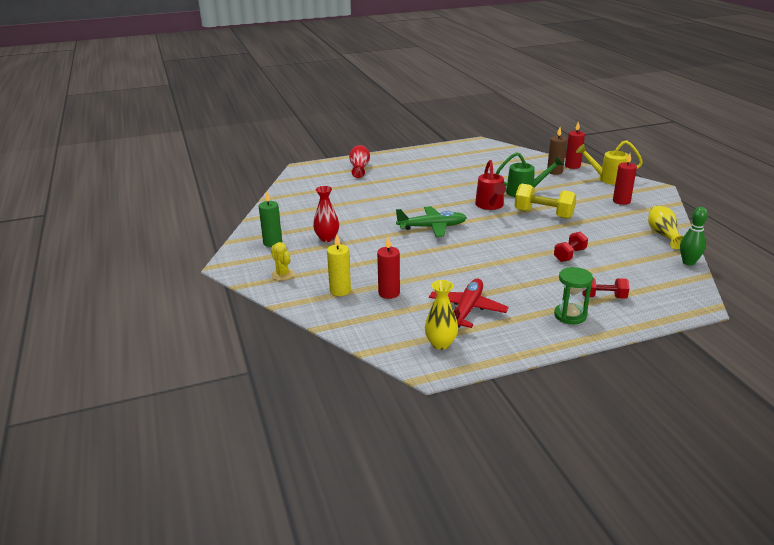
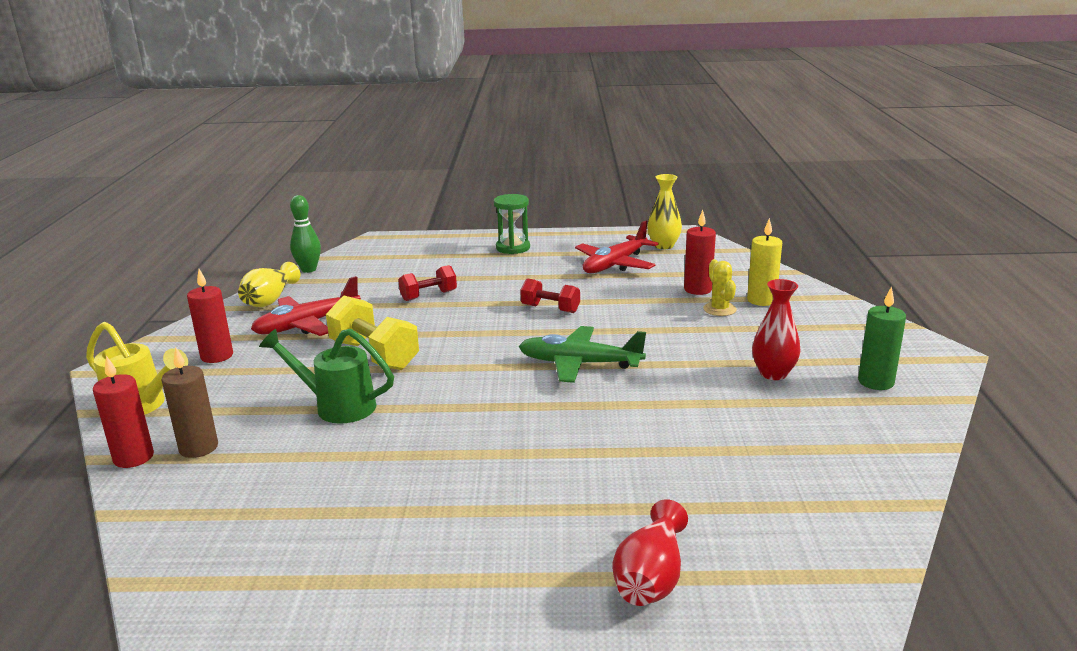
camera: 160 degrees left, 5 degrees down
(282, 274) = (846, 329): yellow cactus -> yellow cactus (719, 309)
(490, 206) = (439, 387): red watering can -> none
(603, 297) = (456, 256): red dumbbell -> red dumbbell (550, 309)
(609, 224) = (307, 324): none -> red plane

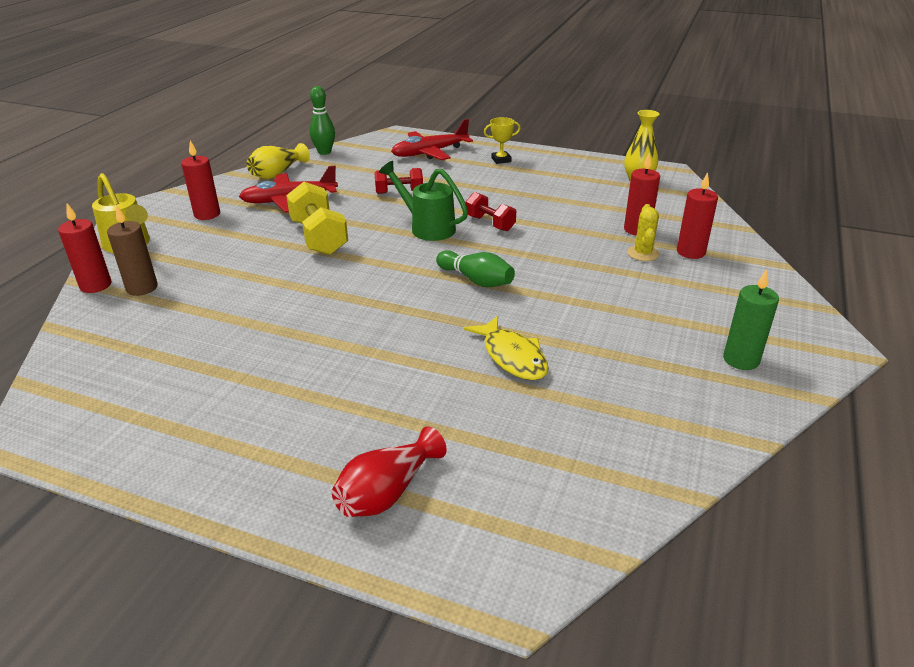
camera: 20 degrees right, 10 degrees up
(337, 406) = (260, 276): green watering can -> green watering can (427, 227)
(513, 248) = (501, 160): green hourglass -> yellow trophy
(580, 364) = (476, 280): green plane -> green bowling pin
(615, 264) = (579, 191): red plane -> red plane (430, 153)
(672, 425) = (512, 356): none -> yellow fish
(761, 300) = (691, 252): yellow candle -> red candle
(773, 374) = (644, 328): red vase -> none

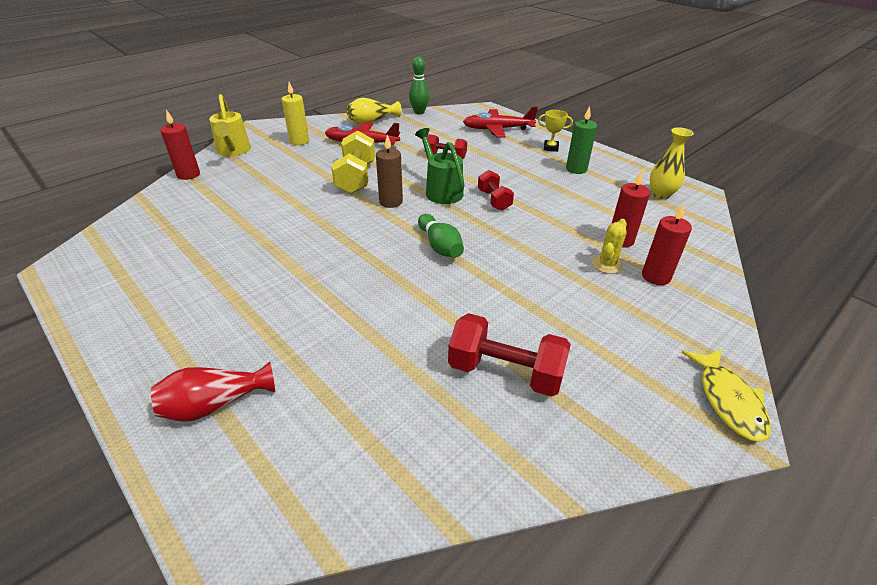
camera: 25 degrees right, 5 degrees up
(142, 288) = (212, 184): brown candle -> brown candle (391, 202)
(207, 214) = (299, 141): red candle -> yellow candle
(512, 356) = (410, 323): yellow fish -> yellow fish (728, 400)
(634, 368) = (505, 372): none -> red dumbbell
(741, 360) = (616, 403): green candle -> green candle (576, 169)

